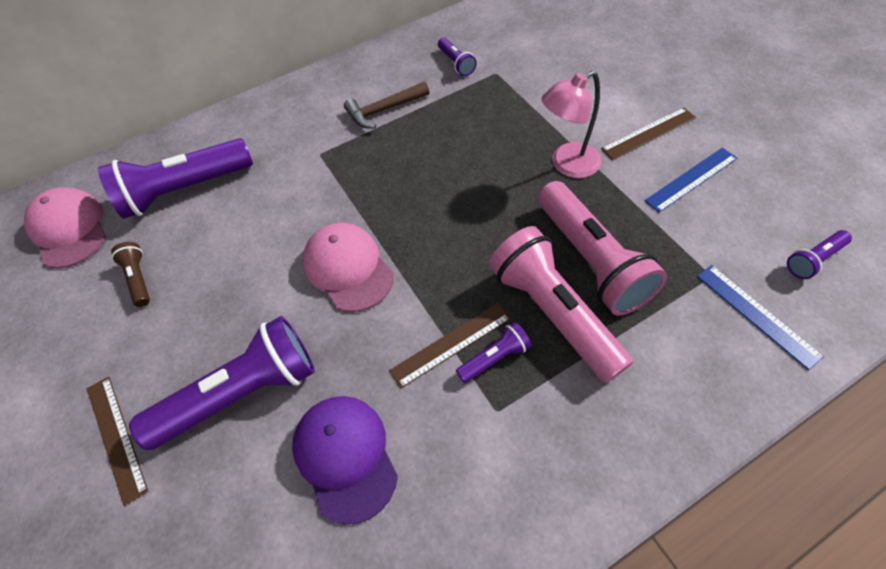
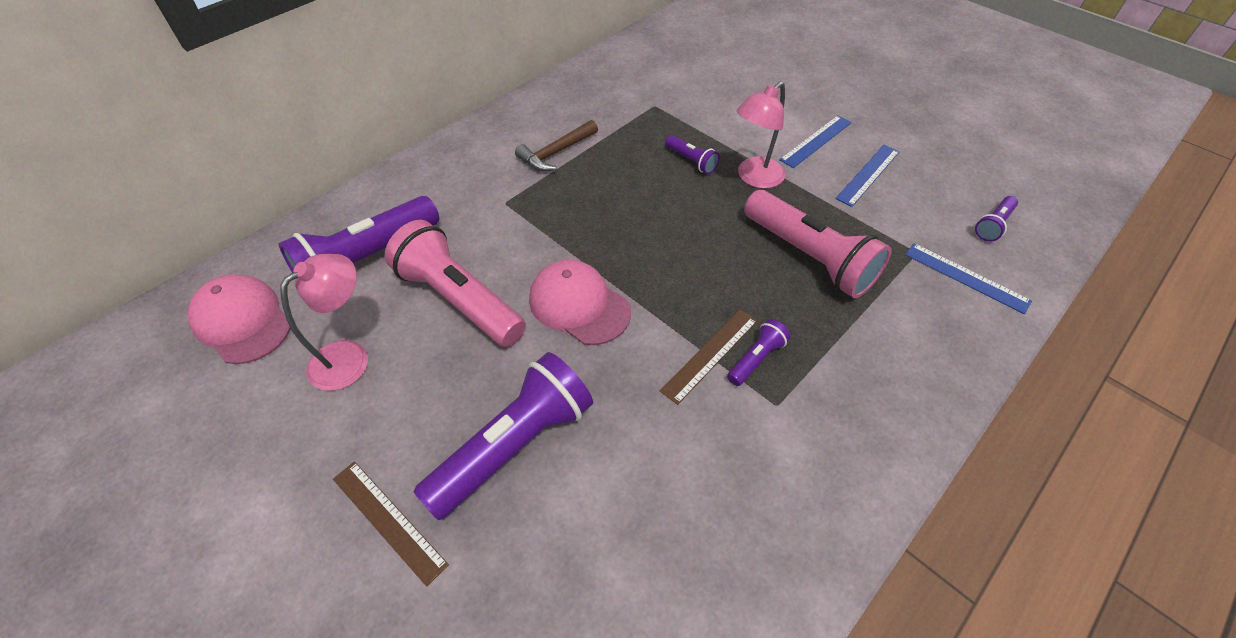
camera: 20 degrees left, 5 degrees down
(139, 279) = (349, 356): brown flashlight -> pink lamp
(345, 456) = (647, 479): purple cap -> none
(456, 63) = (612, 101): purple flashlight -> purple flashlight (691, 161)
(553, 313) = (794, 309): pink flashlight -> pink flashlight (459, 299)
(649, 133) = (816, 141): brown ruler -> blue ruler

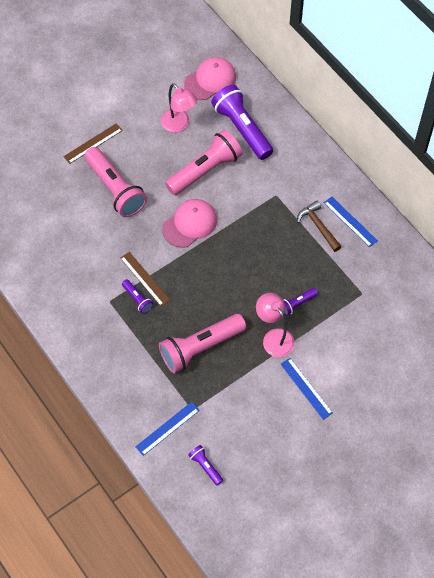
camera: 100 degrees right, 10 degrees up
(514, 446) = (115, 189): purple flashlight -> pink flashlight
(868, 174) = (266, 409): blue ruler -> blue ruler (350, 221)

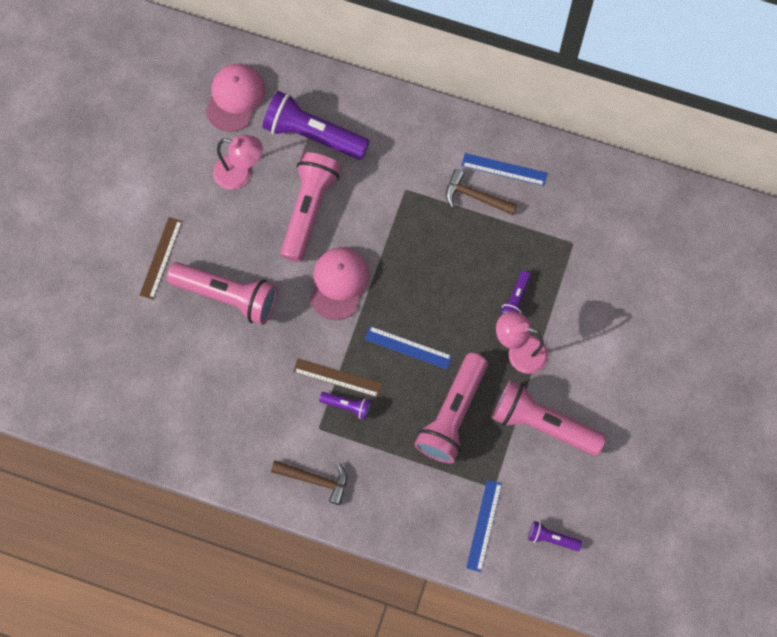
camera: 35 degrees left, 10 degrees up
(83, 330) = (315, 480): none -> brown hammer
(255, 391) = (543, 424): none -> pink flashlight
(306, 388) = (590, 385): blue ruler -> blue ruler (408, 347)

